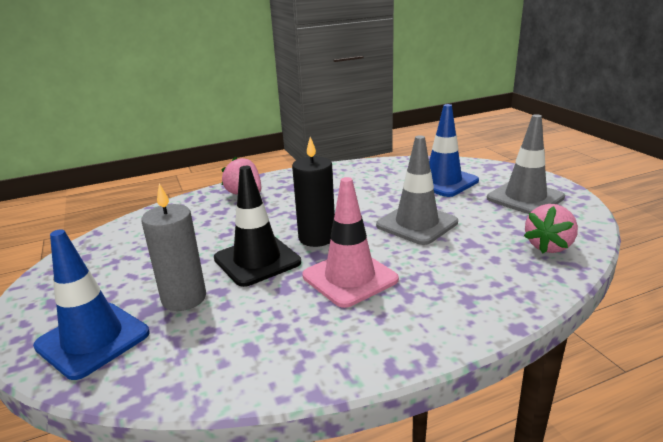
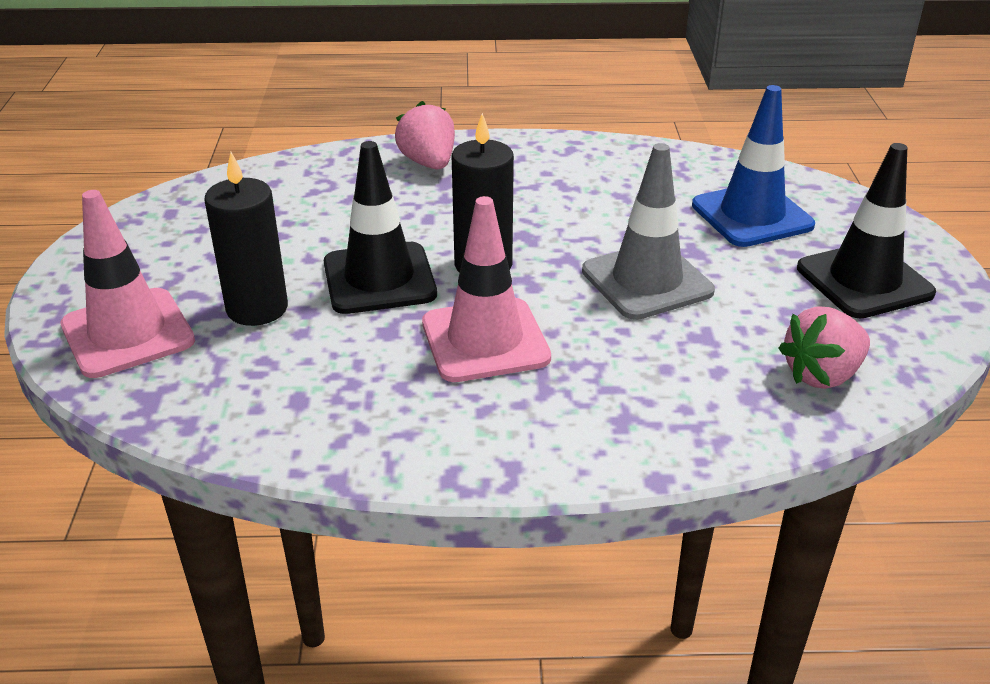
camera: 20 degrees right, 10 degrees up
(93, 339) = (128, 333): blue traffic cone -> pink traffic cone
(184, 298) = (257, 308): grey candle -> black candle
(525, 198) = (864, 281): grey traffic cone -> black traffic cone

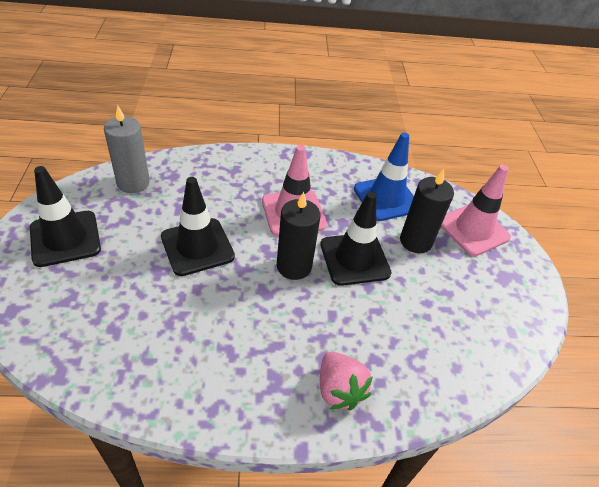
camera: 175 degrees right, 10 degrees up
(647, 281) = (197, 247): grey traffic cone -> black traffic cone
(752, 215) = (99, 304): blue traffic cone -> blue traffic cone (386, 198)
(822, 375) = (133, 183): pink strawberry -> grey candle

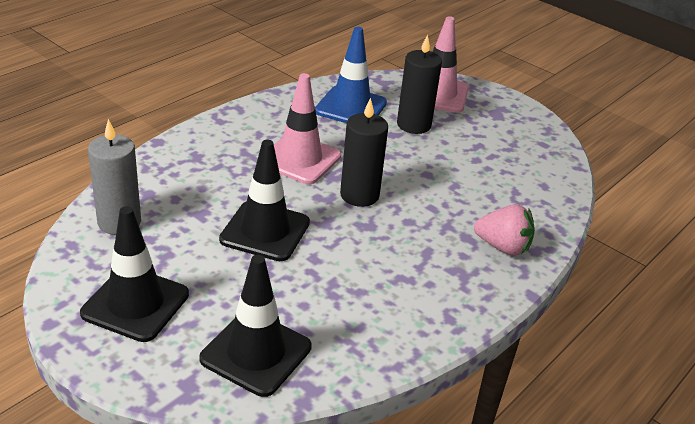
camera: 45 degrees left, 10 degrees down
(354, 259) = (392, 162): black traffic cone -> black traffic cone (256, 353)

